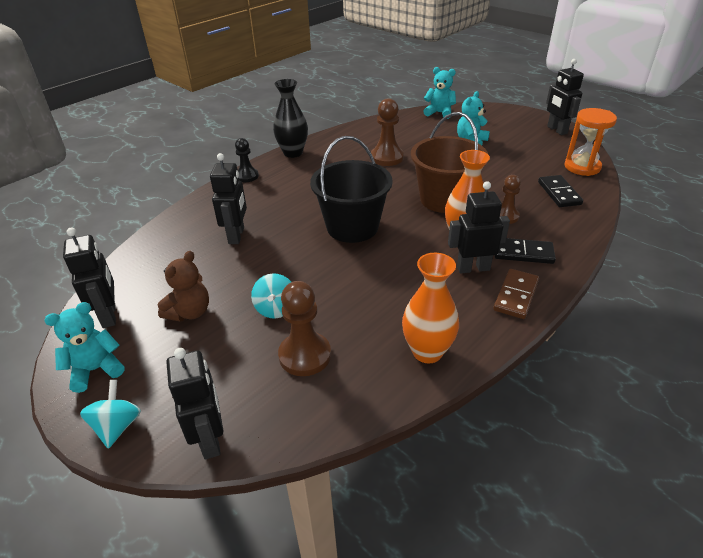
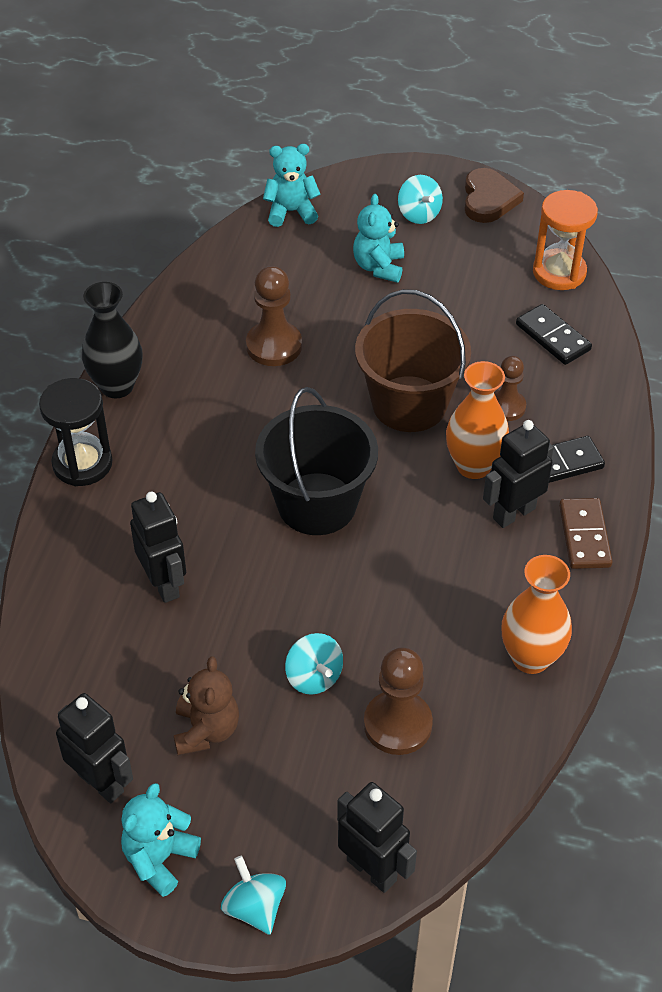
camera: 30 degrees left, 10 degrees up
(247, 176) = (82, 463): black pawn -> black hourglass
(510, 127) = (419, 214): none -> turquoise spinning top
(556, 130) = (488, 199): black robot -> brown heart

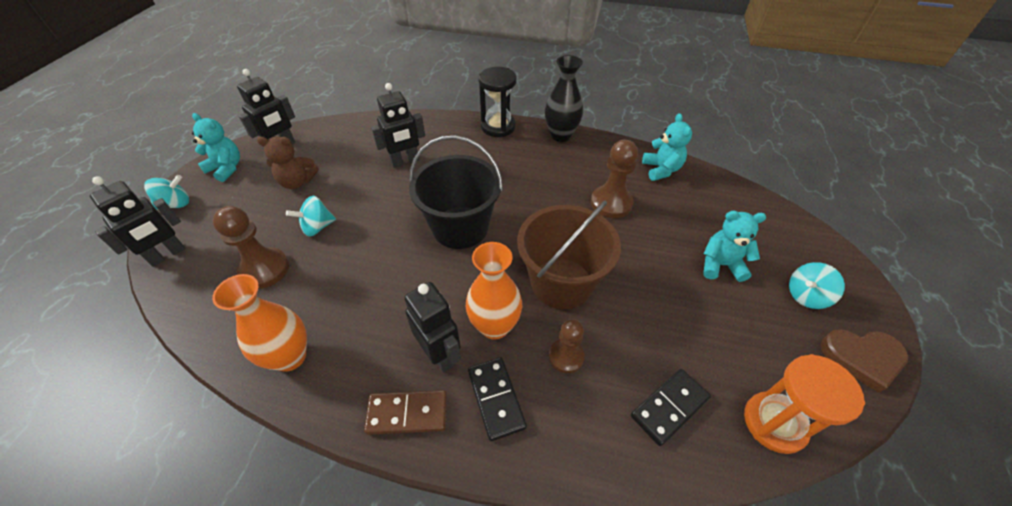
camera: 90 degrees right, 0 degrees up
(291, 212) = (764, 210): turquoise teddy bear -> turquoise teddy bear (661, 170)

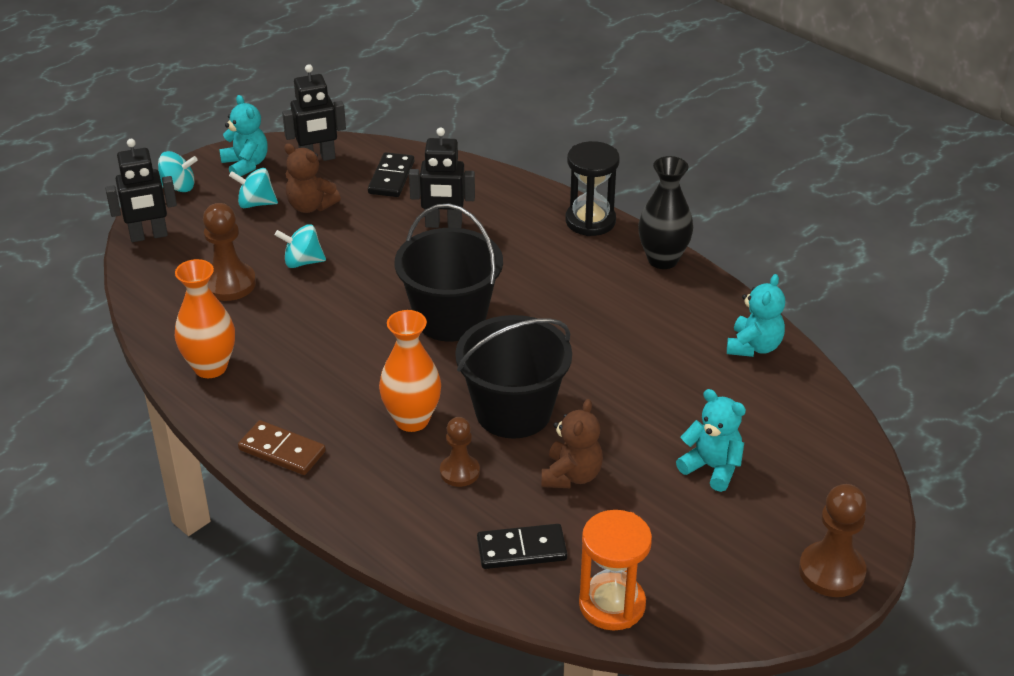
camera: 30 degrees right, 10 degrees down
(440, 354) = (343, 420): black robot -> none
(496, 399) = (366, 474): black domino -> black domino (391, 177)
(561, 283) = (513, 411): brown bucket -> black bucket
(611, 203) = (648, 358): brown pawn -> brown pawn (831, 571)
(644, 317) = (571, 475): none -> brown teddy bear
(806, 296) = (779, 534): turquoise spinning top -> turquoise spinning top (256, 203)
(862, 358) = (772, 605): brown heart -> none

